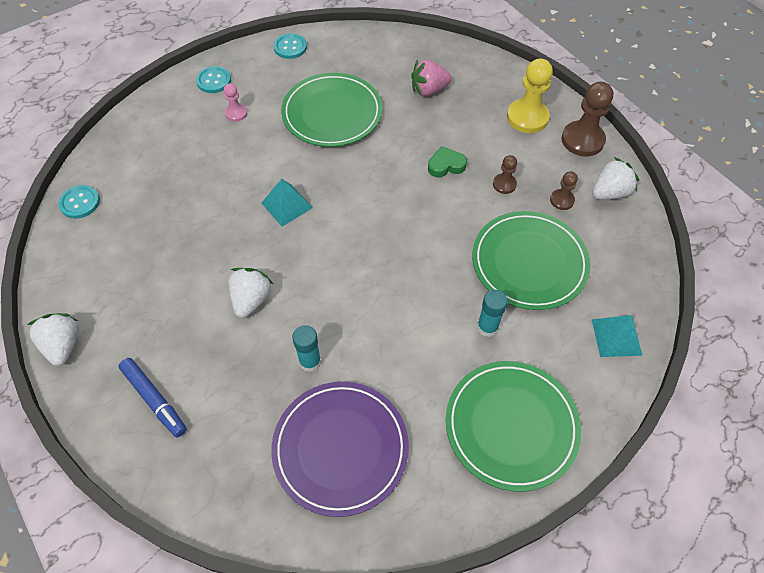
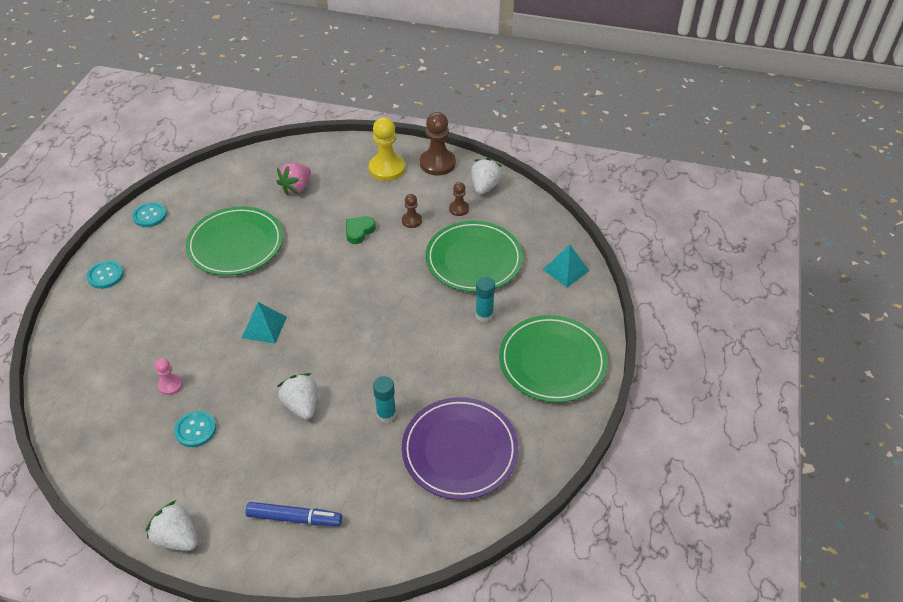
camera: 40 degrees left, 10 degrees down
(80, 202) = (77, 433): turquoise button -> turquoise button (195, 429)
(236, 113) = (152, 288): pink pawn -> pink pawn (170, 385)

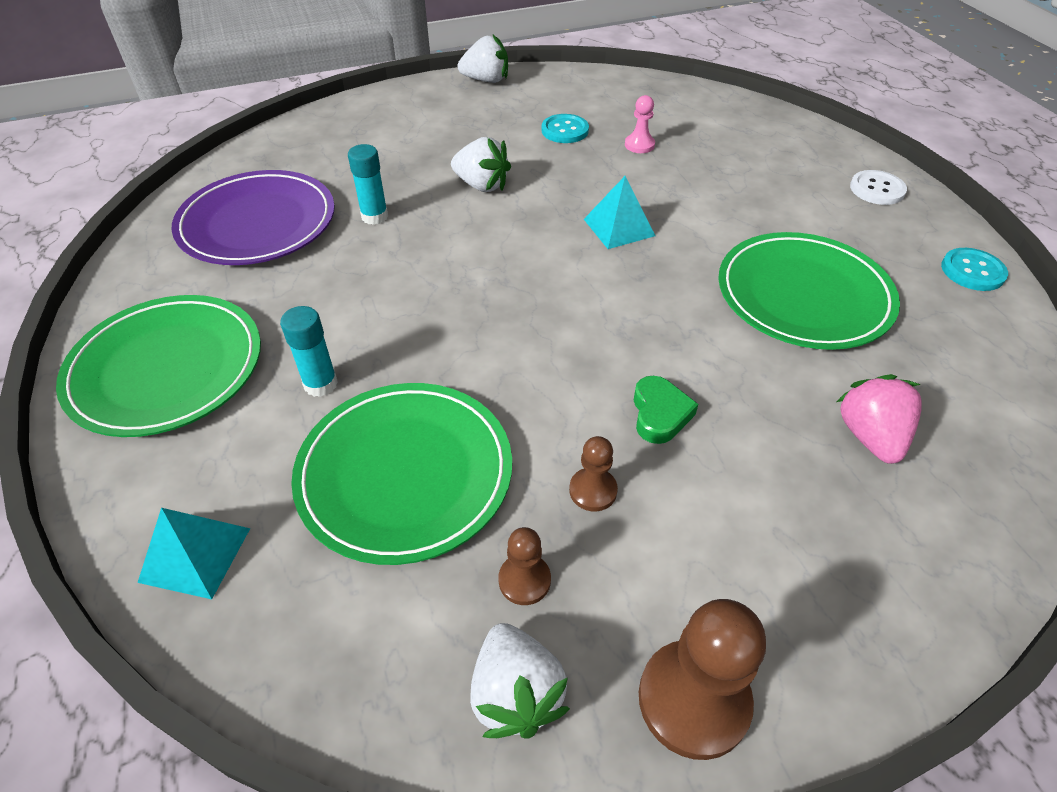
camera: 145 degrees right, 0 degrees up
(105, 275) = (877, 189): turquoise button -> white button
(294, 518) = (397, 121): blue marker -> none
(387, 169) = (781, 597): yellow pawn -> none

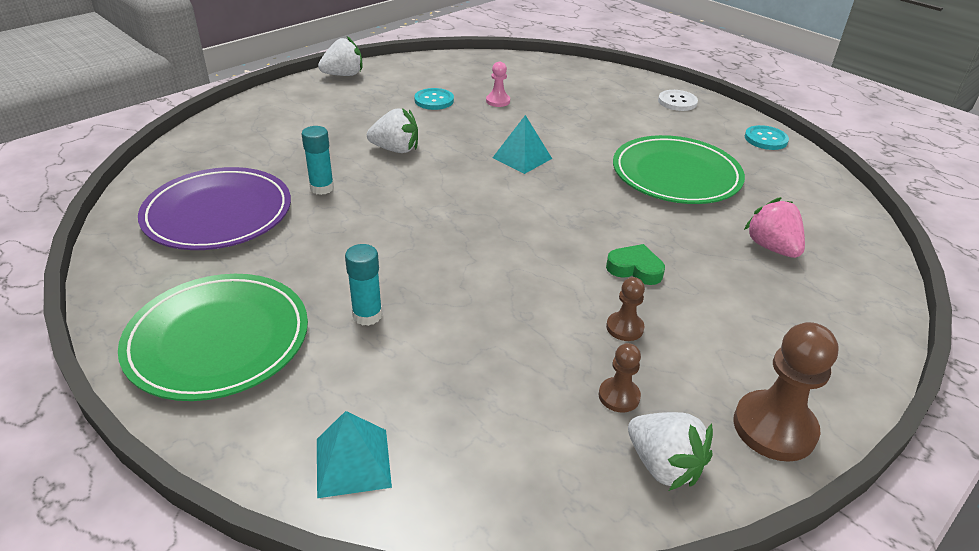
camera: 25 degrees left, 10 degrees down
(405, 473) = (482, 356): green plate -> none
(659, 414) = (635, 269): green heart -> green heart turned 45 degrees counterclockwise

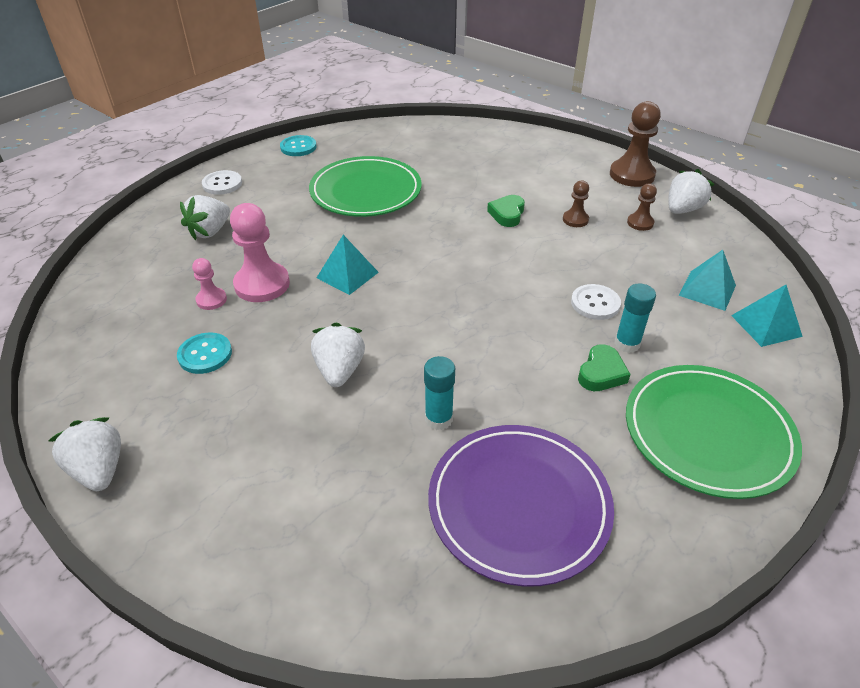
camera: 95 degrees left, 5 degrees up
(332, 286) = (601, 373): none -> green heart
(442, 306) = (595, 303): none -> white button
(444, 422) = (707, 290): none -> turquoise pyramid
(514, 120) = (262, 284): none -> pink pawn
(595, 98) = (210, 231): none -> white strawberry
(771, 247) = (459, 159): pink strawberry -> none

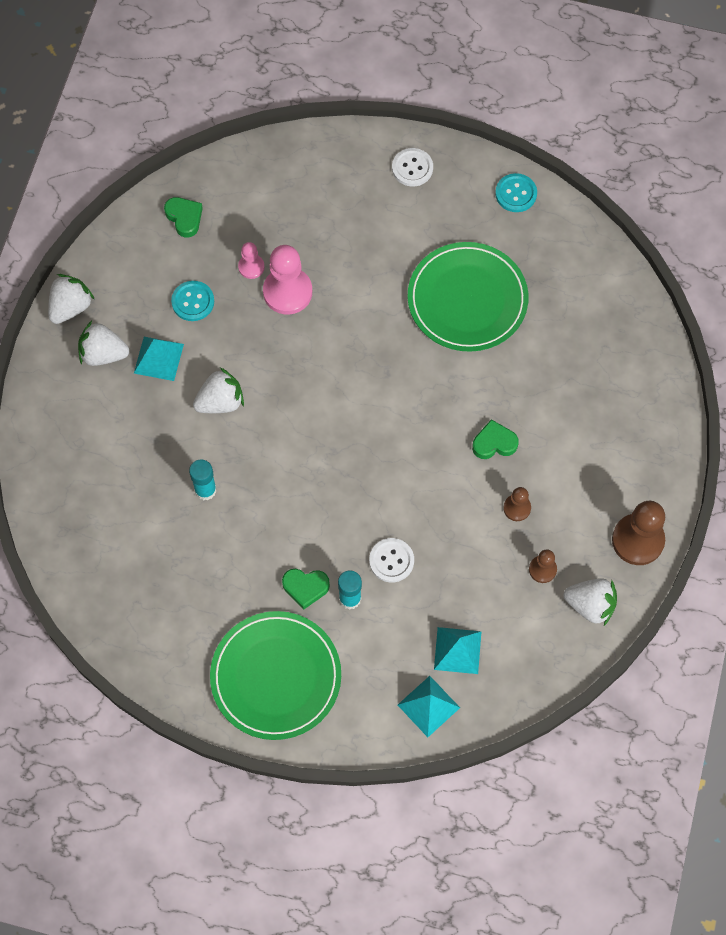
camera: 65 degrees right, 25 degrees up
(106, 330) = (184, 218): none -> green heart
(210, 231) = (335, 207): white strawberry -> white strawberry (103, 354)
(347, 275) = (332, 349): turquoise pyramid -> turquoise pyramid (158, 358)
(519, 505) = (156, 568): purple plate -> none

